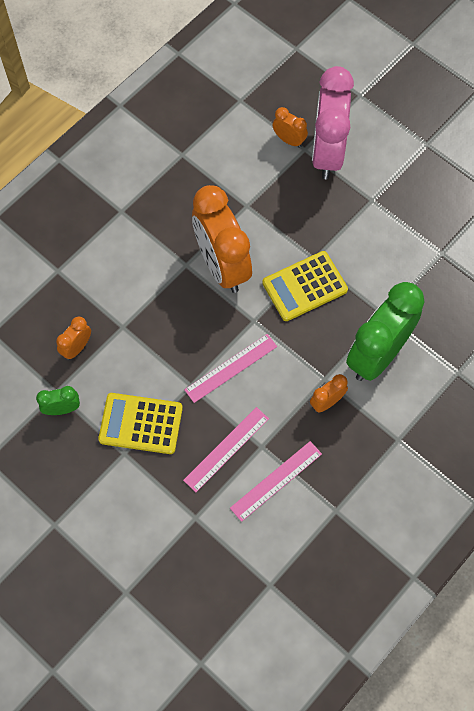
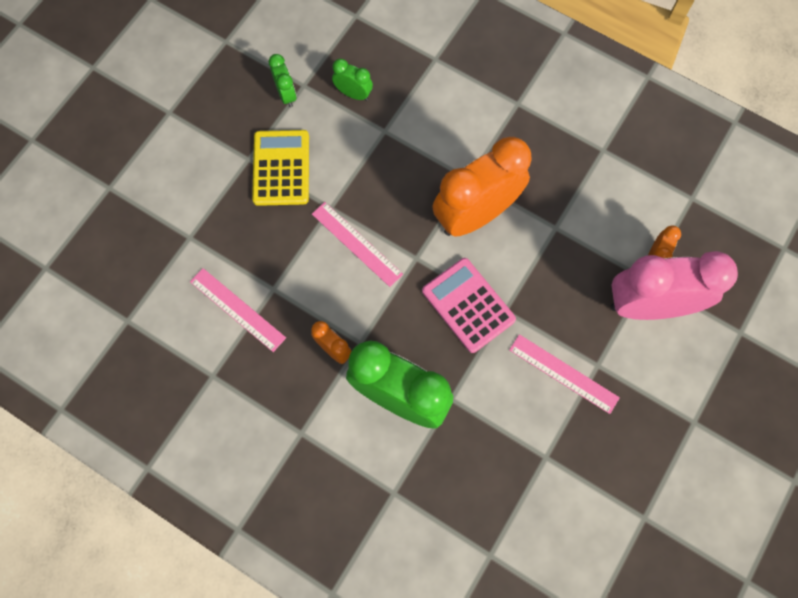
camera: 80 degrees right, 5 degrees up
(77, 348) = (353, 94): orange clock -> green clock
(226, 449) = (265, 254): pink ruler -> pink ruler (563, 373)
(304, 286) = (468, 305): yellow calculator -> pink calculator

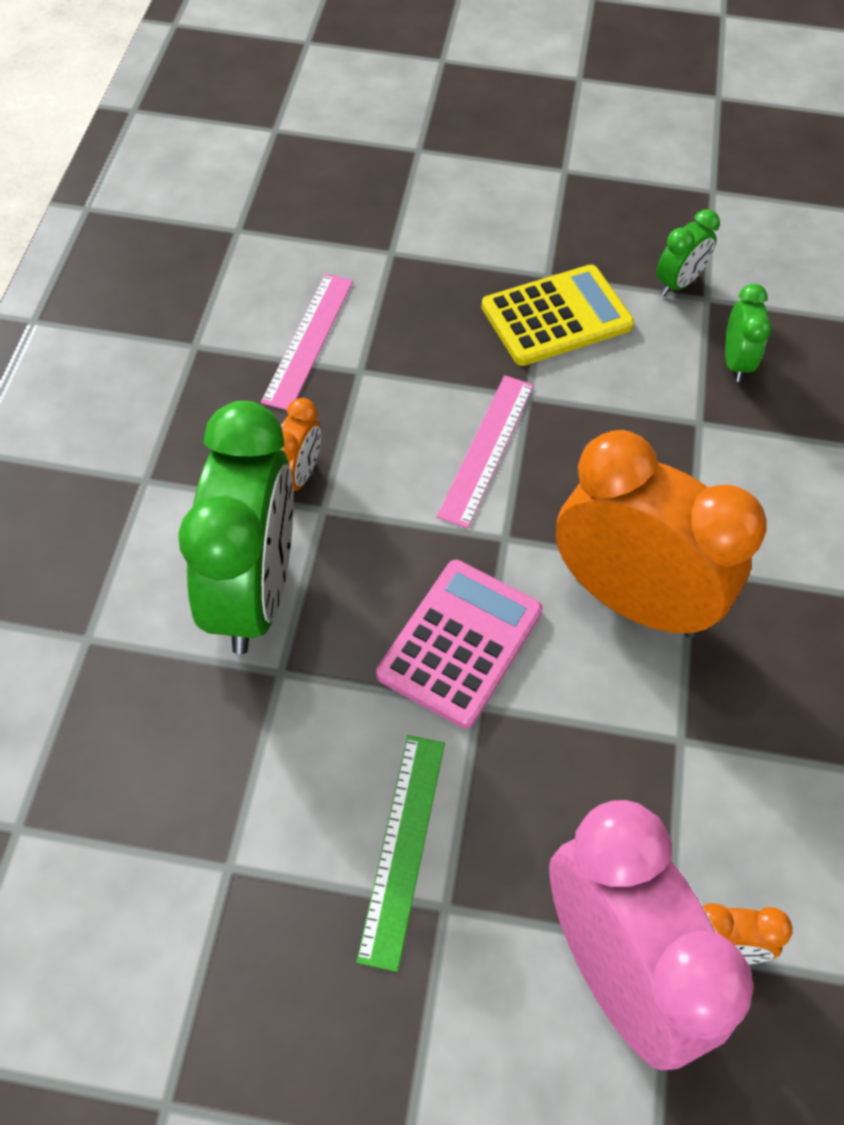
camera: 65 degrees right, 15 degrees down
(563, 373) = (403, 847): pink ruler -> green ruler

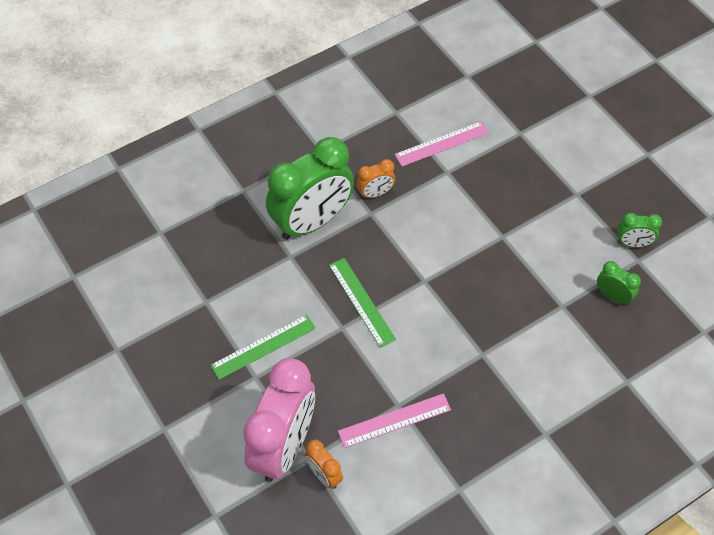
camera: 50 degrees right, 0 degrees up
(460, 643) = (361, 301): pink calculator -> green ruler
(486, 449) = (459, 242): pink ruler -> pink ruler (394, 420)
(556, 317) = (557, 214): yellow calculator -> none
(631, 600) = (443, 344): orange clock -> none
(735, 362) = (613, 296): green clock -> green clock turned 105 degrees counterclockwise

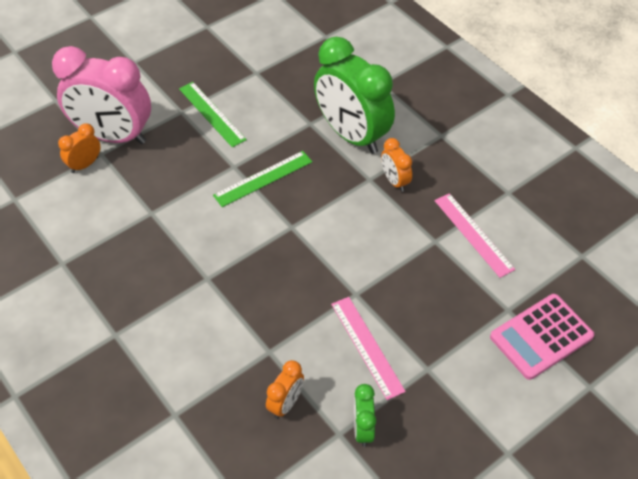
camera: 85 degrees right, 5 degrees down
(394, 420) = (135, 211): pink ruler -> pink ruler (367, 346)
(546, 116) = (541, 336): none -> pink calculator
(613, 296) = (286, 403): green clock -> orange clock

